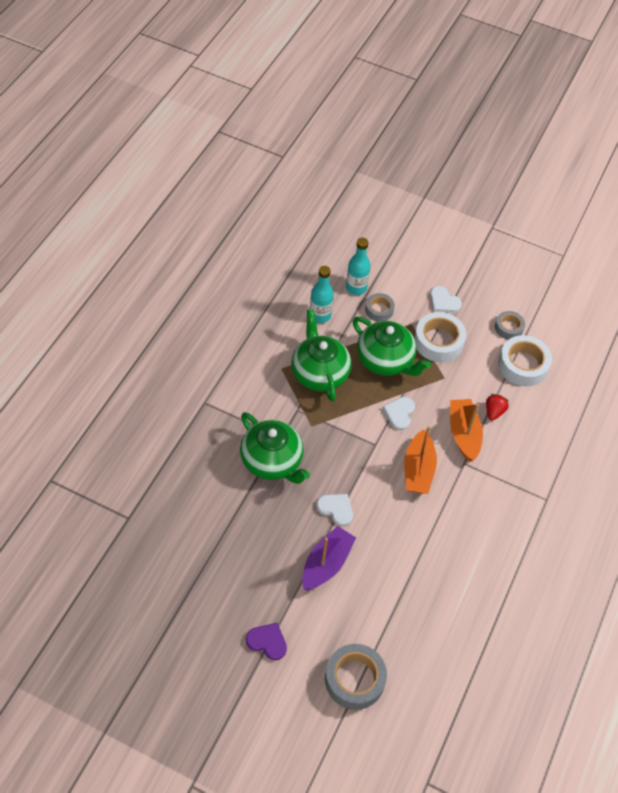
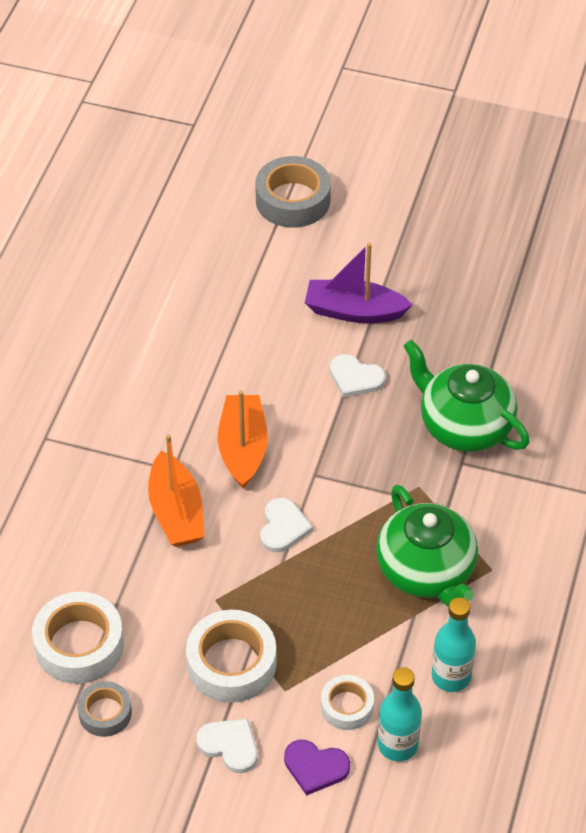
camera: 175 degrees right, 5 degrees down
(267, 641) = (409, 221): purple heart -> purple heart (315, 767)
(326, 564) = (354, 311): purple boat -> purple boat turned 75 degrees clockwise
(379, 310) = (347, 706): grey tape -> white tape
(385, 360) = (319, 612): green teapot -> none
(494, 412) = (128, 555): red strawberry -> none

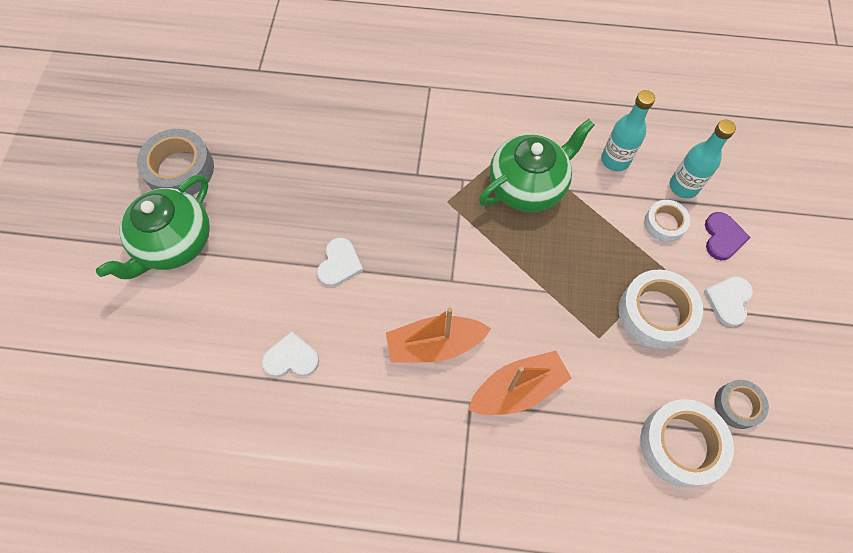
camera: 100 degrees left, 15 degrees up
(283, 527) = (512, 296): white heart -> white heart (291, 358)
(293, 200) = (115, 354): grey tape -> grey tape (180, 169)
(354, 311) = (261, 276): purple boat -> none
(464, 426) = (379, 176): green teapot -> green teapot (174, 243)

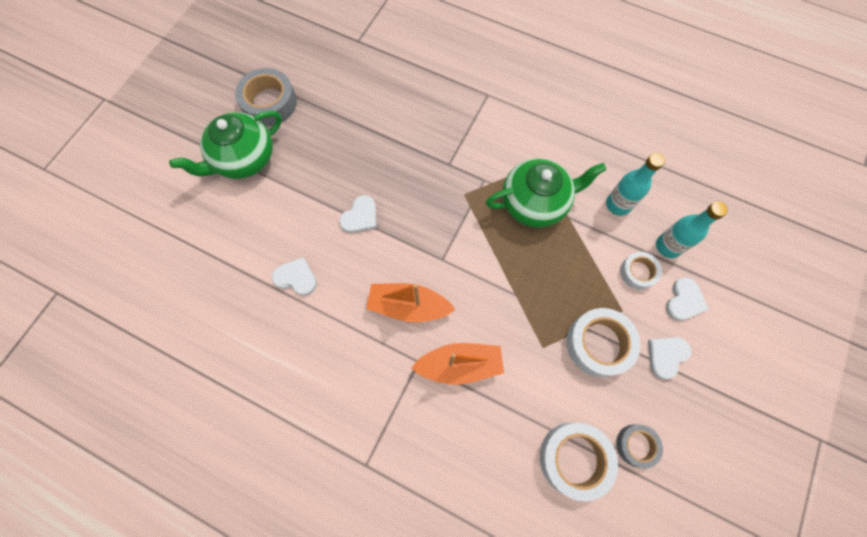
camera: 20 degrees right, 5 degrees up
(722, 237) = (684, 301): purple heart -> white heart

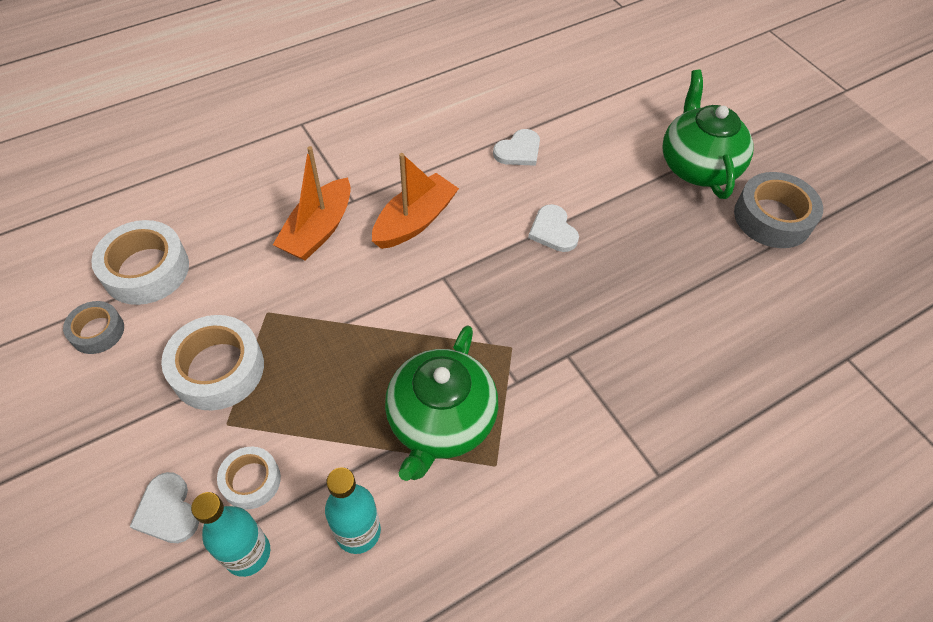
camera: 120 degrees right, 15 degrees down
(666, 356) = (137, 432): white heart -> none

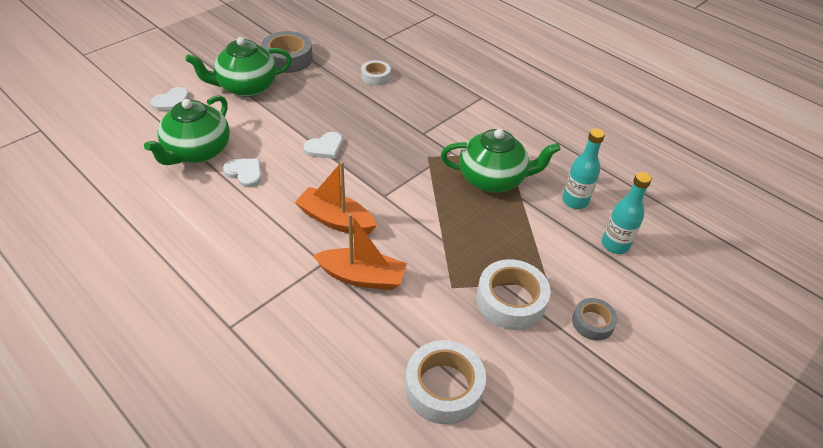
camera: 105 degrees left, 10 degrees down
(97, 331) = (516, 397): grey tape -> grey tape (592, 322)
(168, 511) = (616, 292): white heart -> white heart (172, 102)
(251, 481) = (575, 256): white tape -> white tape (375, 76)
(565, 114) = (197, 152): none -> green teapot

